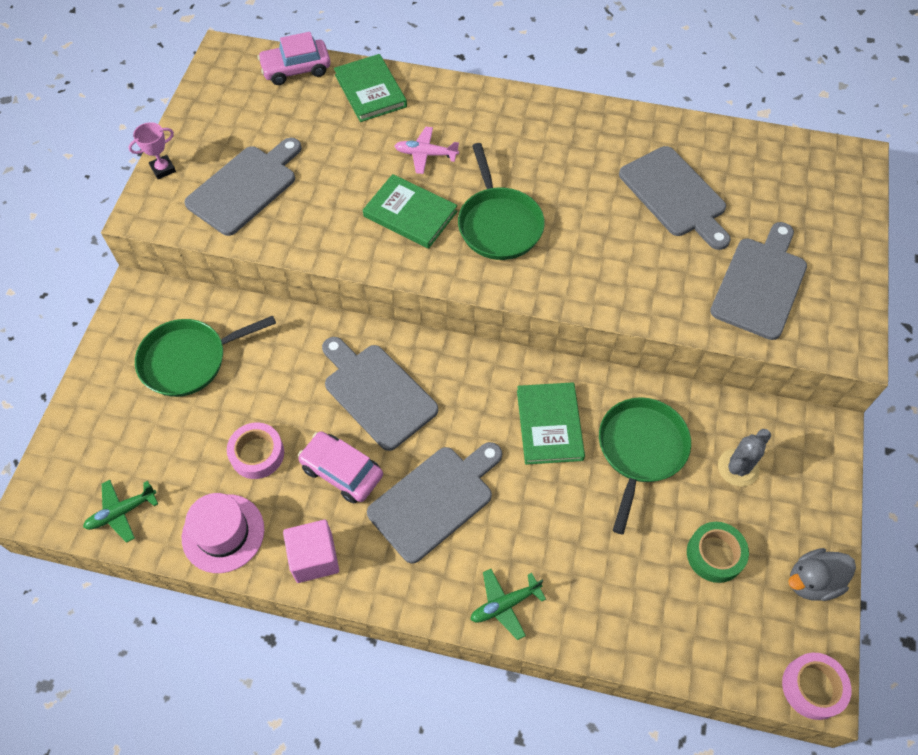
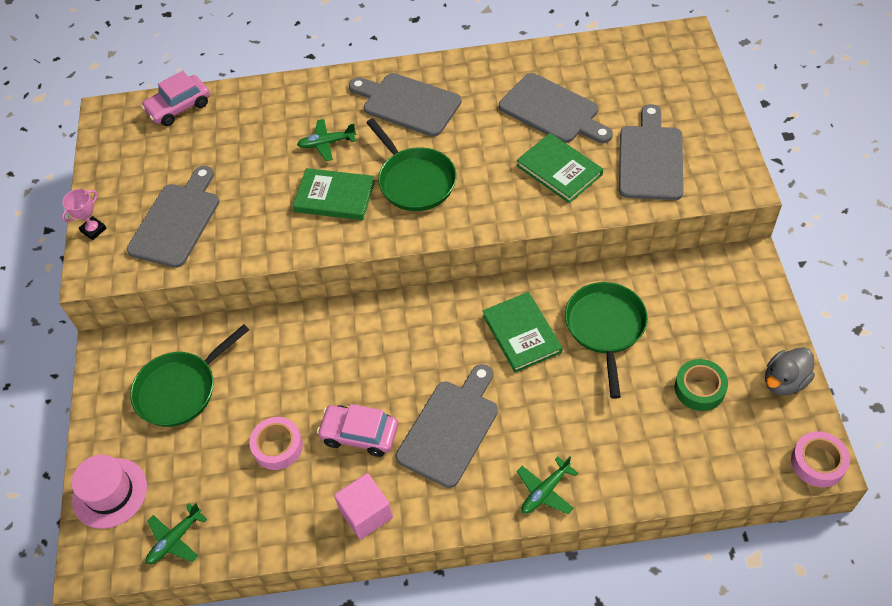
camera: 15 degrees left, 5 degrees down
(223, 533) = (276, 523): pink hat -> pink hat (110, 493)
(370, 91) = (254, 105): green book -> green book (559, 170)
(377, 393) = (362, 359): grey cutting board -> grey cutting board (407, 103)
(425, 154) = (326, 143): pink plane -> green plane
(738, 467) = (690, 314): grey cactus -> none

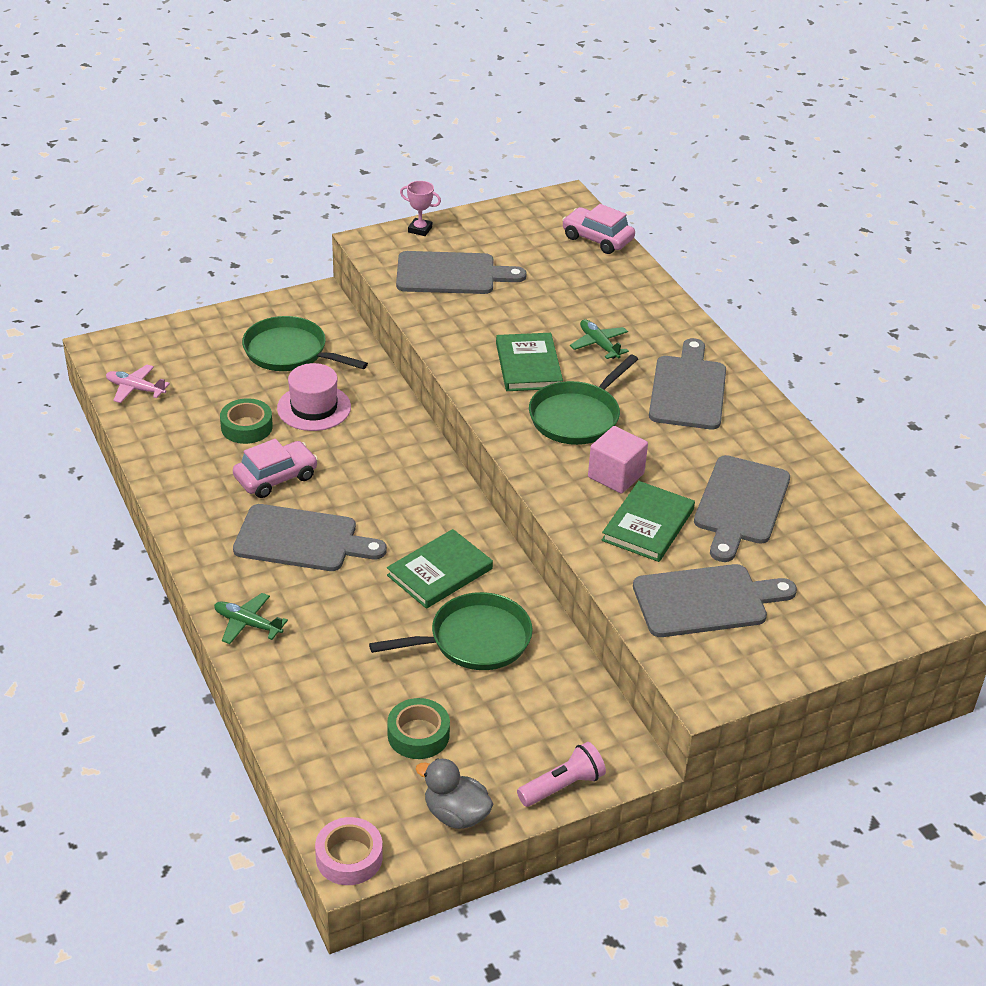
camera: 65 degrees right, 15 degrees down
(110, 493) = (172, 340): pink hat -> pink hat (314, 408)
(175, 540) = (135, 389): green plane -> pink plane
(277, 446) = (246, 427): pink tape -> green tape
(359, 434) = (276, 477): pink car -> pink car turned 60 degrees clockwise
(366, 514) = (190, 500): pink cube -> pink cube (616, 475)
(766, 307) = (562, 786): none -> pink flashlight

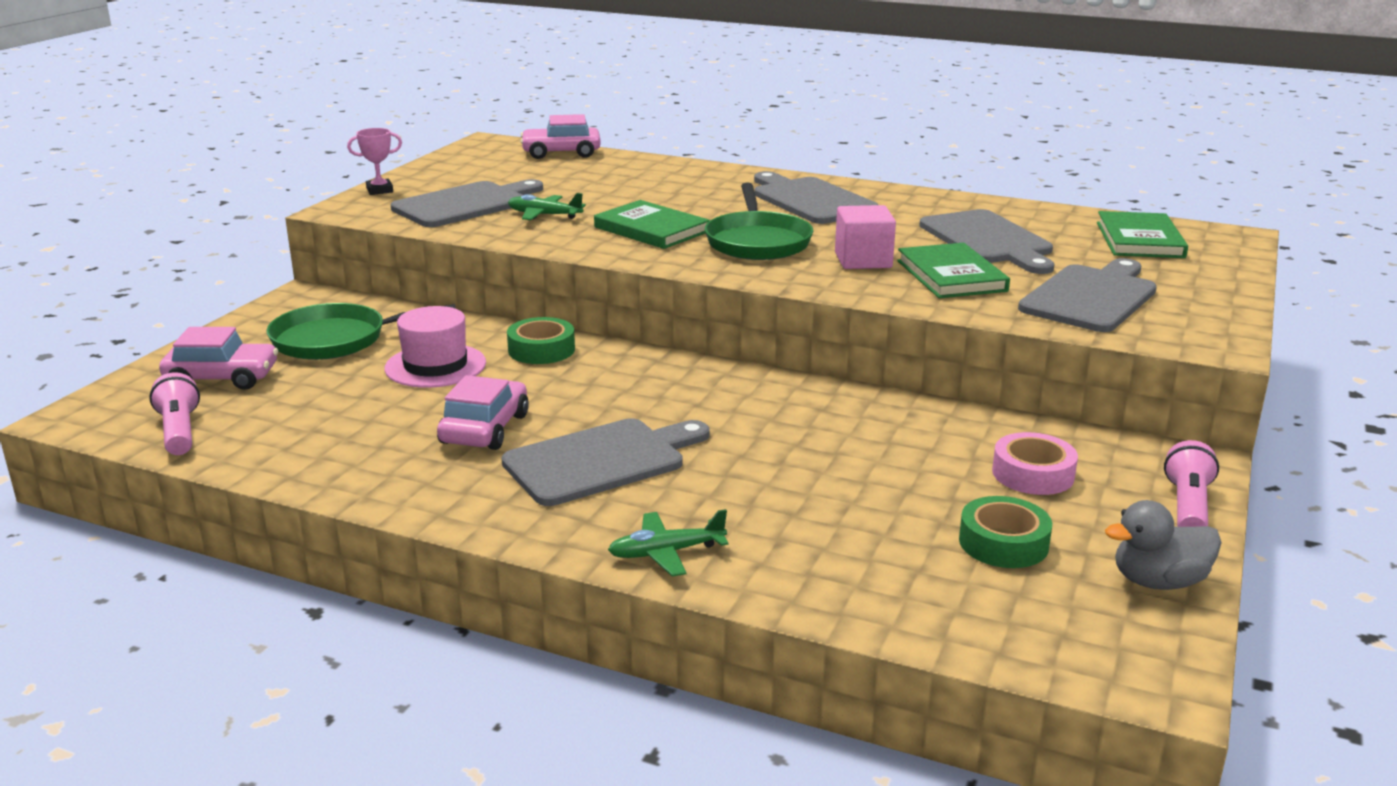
camera: 40 degrees left, 15 degrees down
(135, 389) = (179, 431): pink plane -> pink flashlight
(198, 354) = (222, 378): none -> pink car
(246, 427) = (381, 407): green tape -> green tape (541, 350)
(349, 857) = (1149, 682): pink tape -> pink tape (1033, 474)
(440, 572) = (784, 421): green book -> green book (1140, 240)
(474, 640) = (909, 450): green pan -> none
(599, 344) = (686, 201): green plane -> green plane (544, 215)

